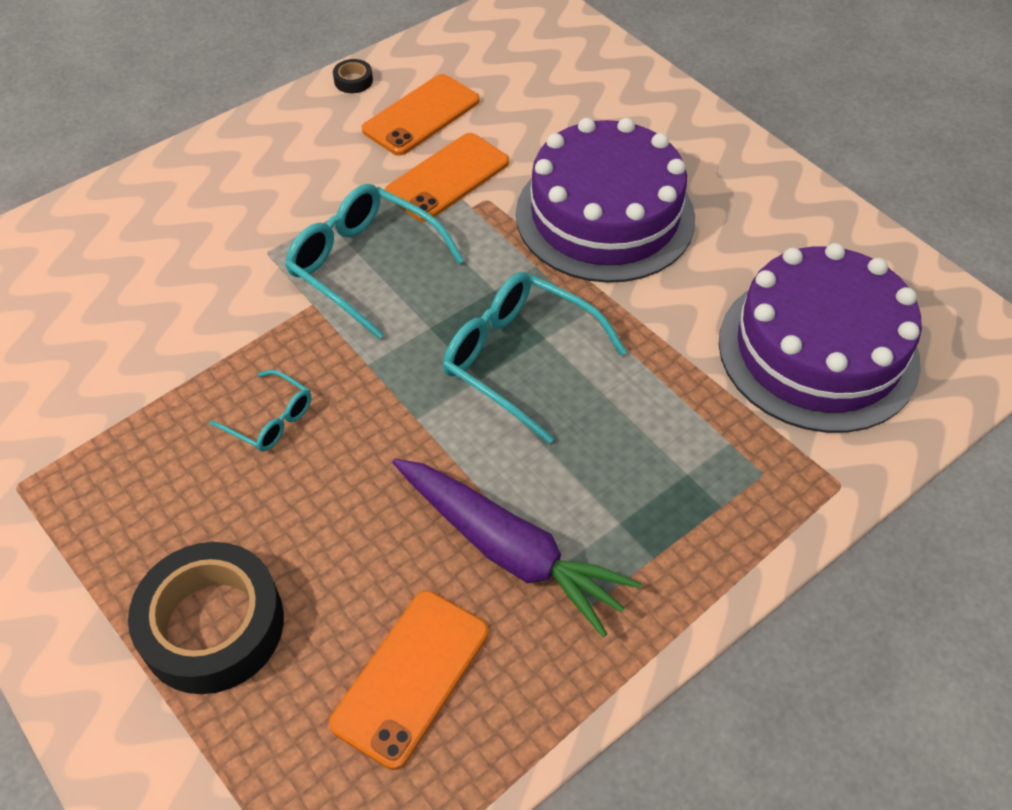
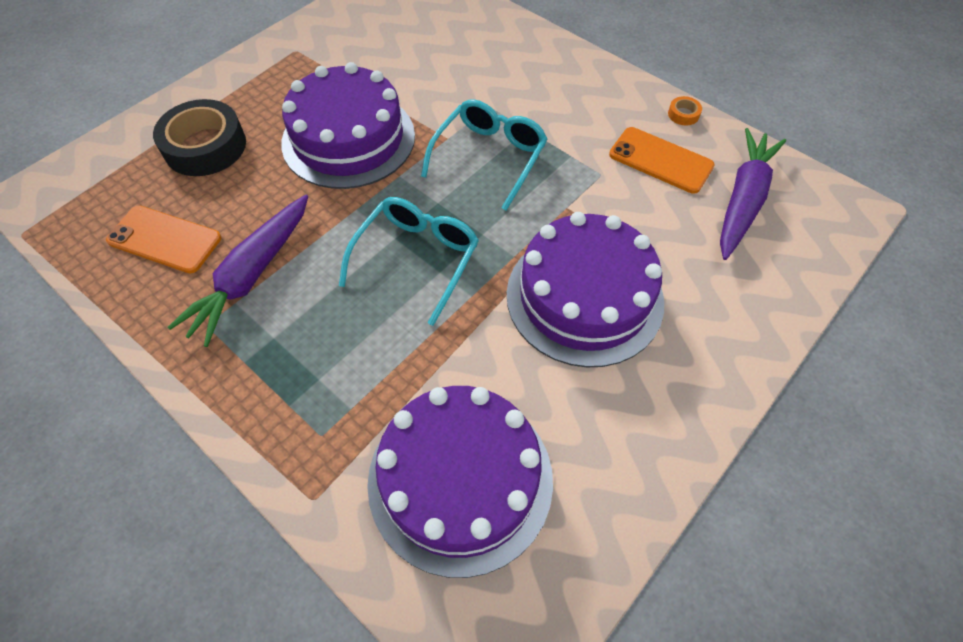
camera: 80 degrees right, 5 degrees up
(270, 419) = (348, 139): turquoise glasses -> purple cake
(353, 81) = (683, 114): black tape -> orange tape
(447, 177) = (595, 187): orange phone -> none
(499, 69) = (743, 200): none -> purple carrot

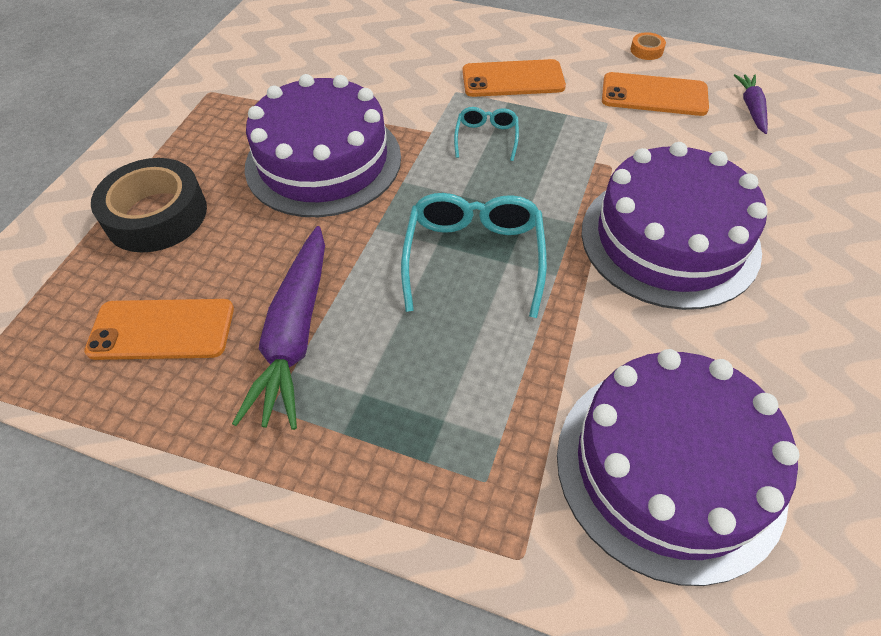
camera: 20 degrees left, 5 degrees down
(489, 157) = (486, 138): turquoise glasses -> turquoise glasses, size x0.54
(545, 109) = (513, 79): none -> orange phone
(743, 200) = (751, 108): purple carrot -> purple carrot, size x0.51

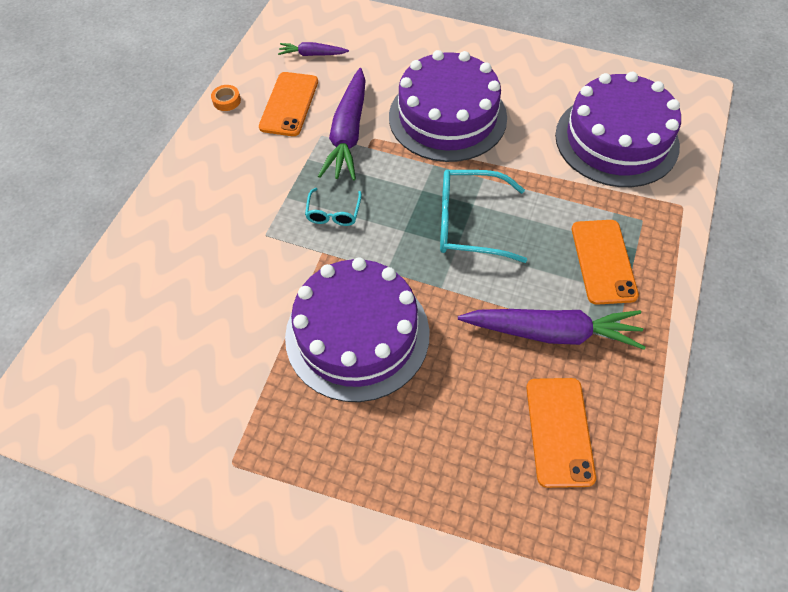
camera: 90 degrees left, 5 degrees up
(156, 215) = (428, 471): black tape -> none
(486, 138) = (333, 213): turquoise glasses -> turquoise glasses turned 90 degrees counterclockwise
(513, 79) = (253, 192): orange phone -> orange phone (603, 261)
(615, 144) = (348, 133): none -> purple carrot

